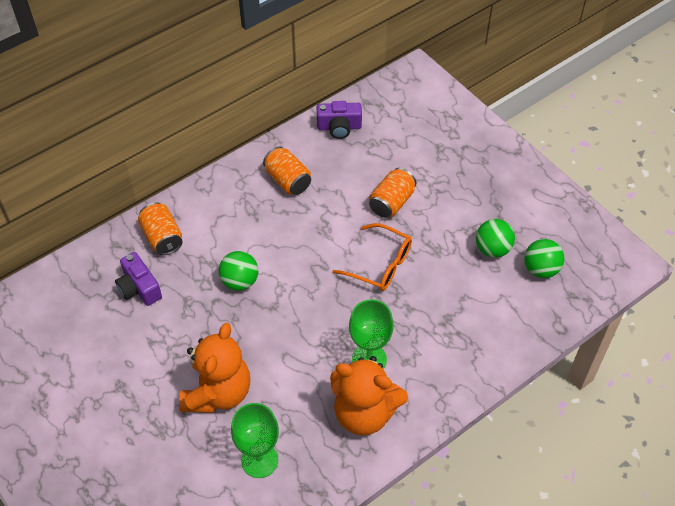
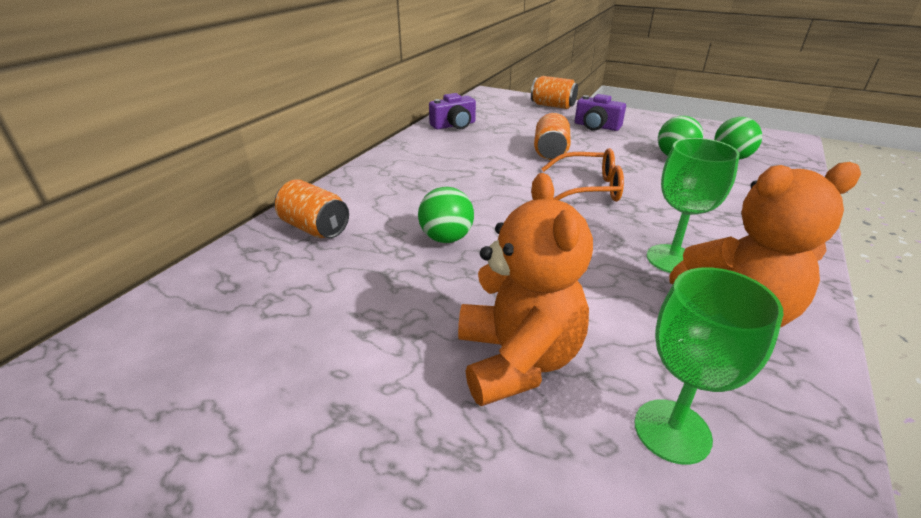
camera: 25 degrees left, 20 degrees down
(139, 288) = (308, 280): purple camera -> purple camera (596, 126)
(288, 180) = (434, 160): orange can -> orange can (552, 106)

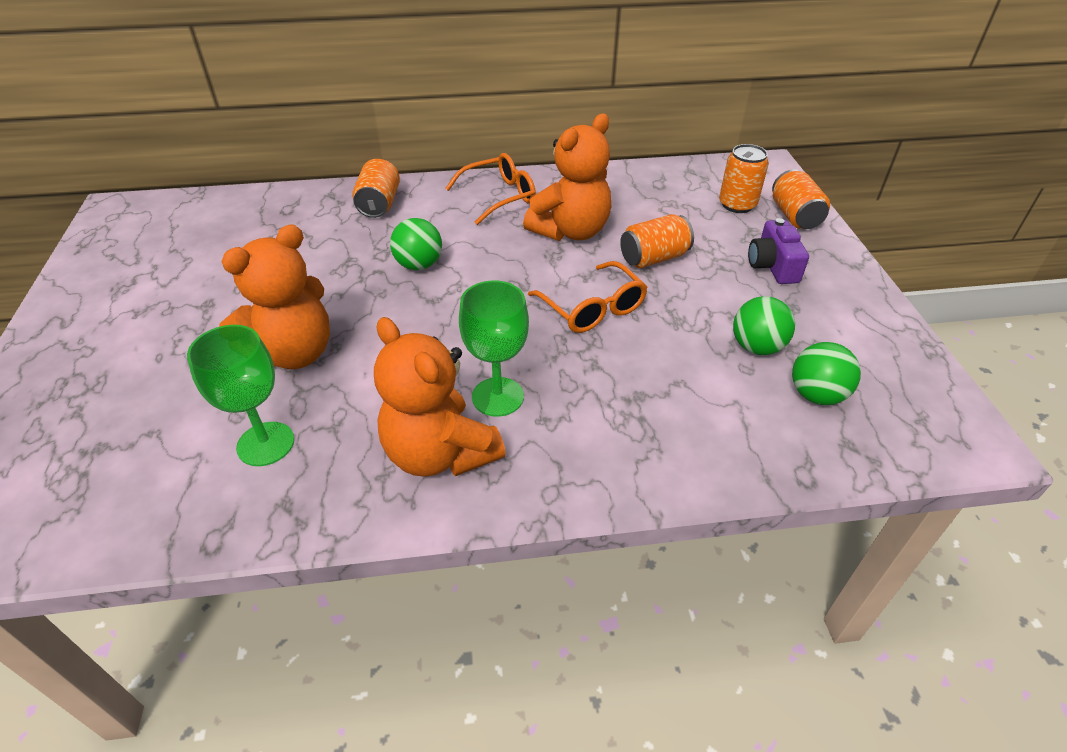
camera: 55 degrees right, 10 degrees up
(395, 173) = (499, 196): none -> orange glasses
(454, 125) = (643, 181): purple camera -> none
(482, 165) = (571, 231): none -> orange teddy bear
(521, 113) = (737, 205): none -> orange can

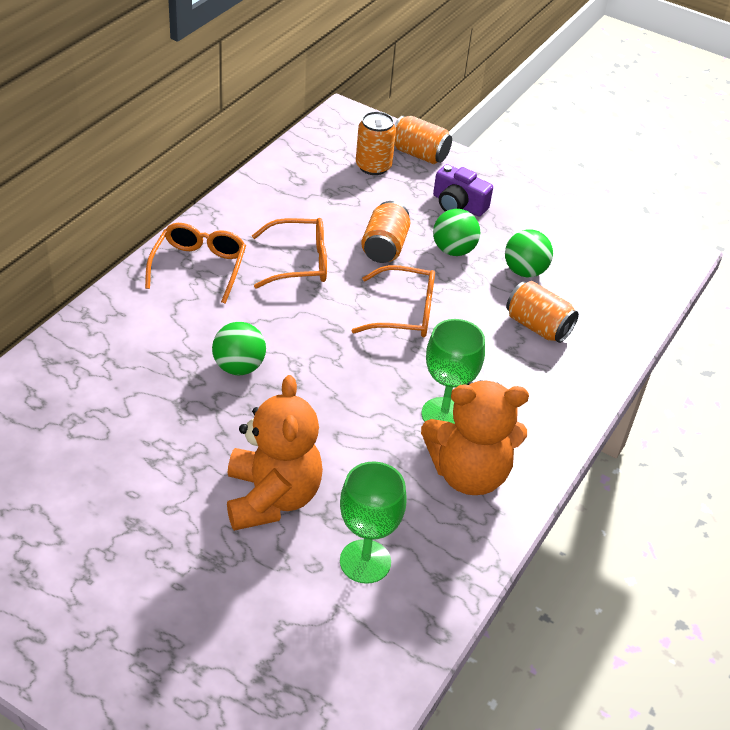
camera: 55 degrees left, 0 degrees up
(379, 204) = (111, 340): orange can -> orange can (538, 326)
(571, 231) = (300, 262): orange teddy bear -> orange glasses
(816, 395) = (588, 280): green ball -> green ball (453, 250)

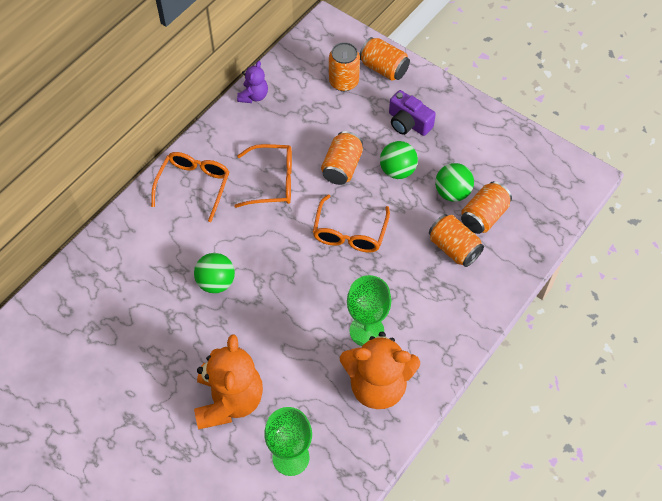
camera: 10 degrees right, 15 degrees up
(265, 179) = (253, 96): none -> purple teddy bear
(405, 313) = (349, 233): orange glasses -> orange glasses turned 90 degrees clockwise
(567, 294) = (484, 216): none -> orange can

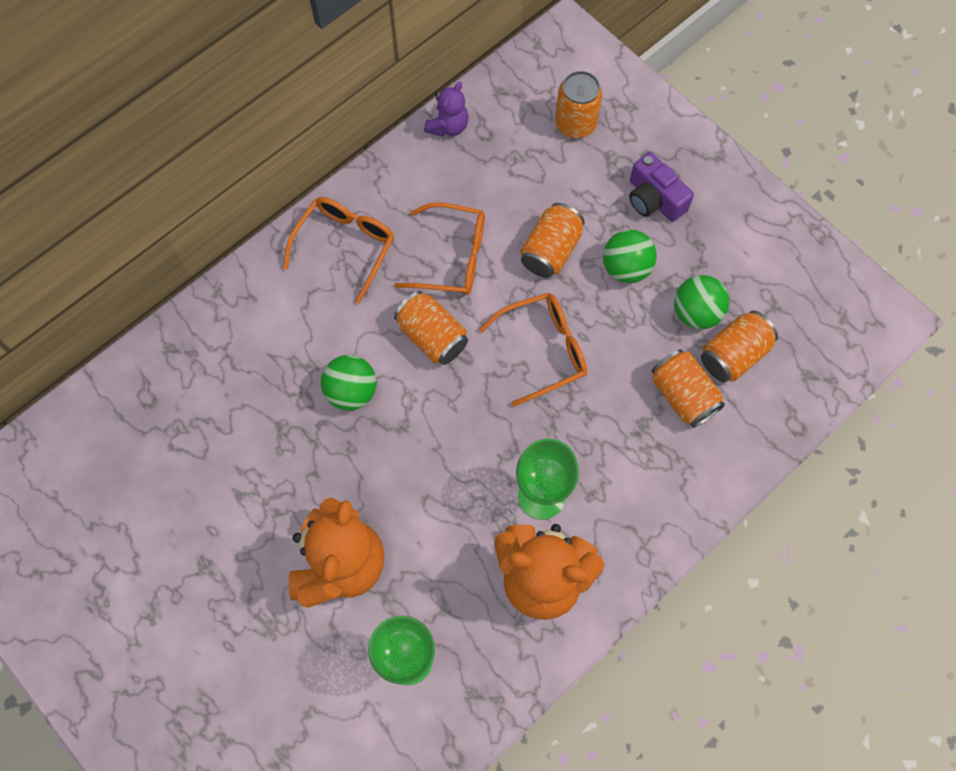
camera: 10 degrees right, 10 degrees up
(349, 233) = (544, 350): orange glasses -> orange glasses turned 135 degrees counterclockwise
(383, 68) = (634, 112): orange can -> orange can (432, 337)

